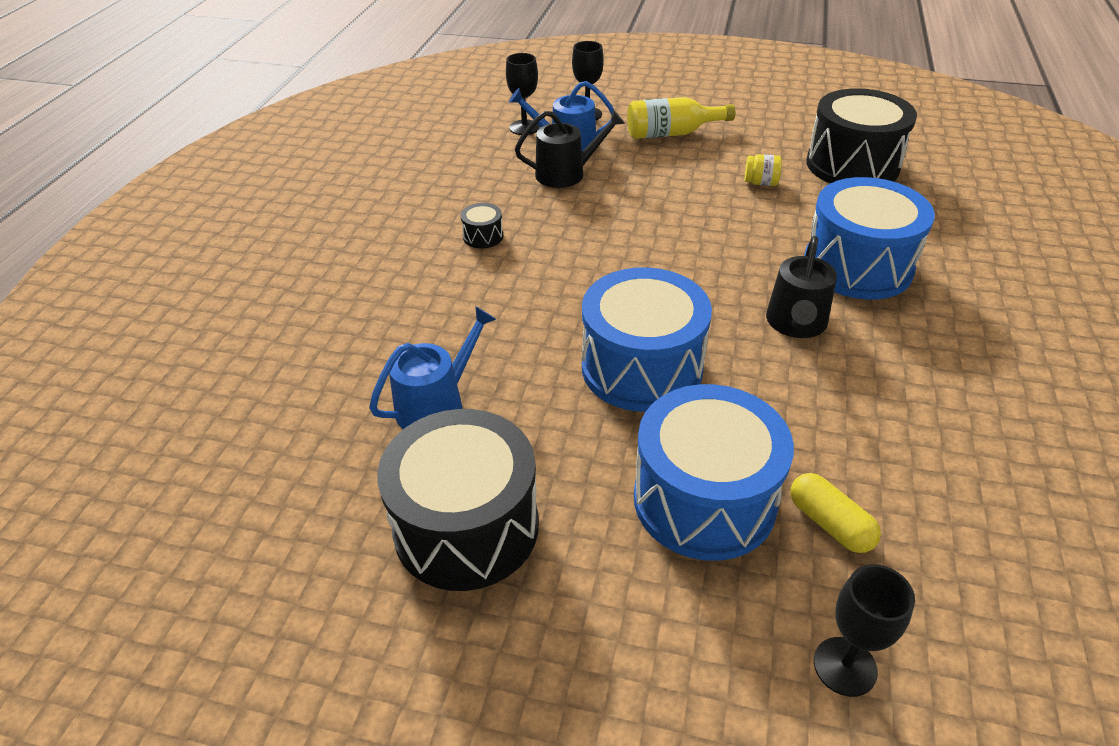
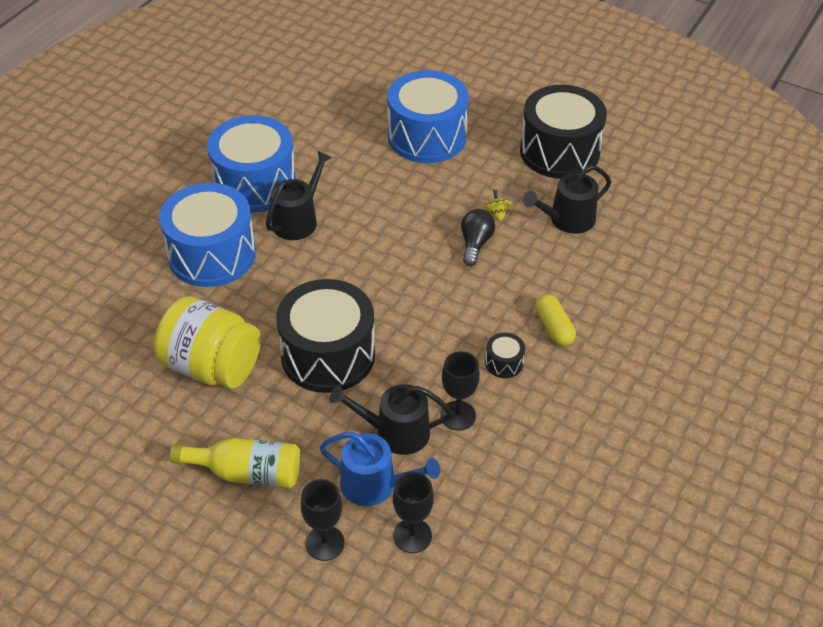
camera: 165 degrees left, 5 degrees up
(436, 404) = (567, 220): blue watering can -> black watering can
(540, 390) = (496, 214): none -> yellow spinning top
(555, 344) = (475, 244): none -> black light bulb
(641, 367) = (423, 213): blue drum -> blue drum (255, 184)
(761, 183) = (212, 366): yellow jar -> yellow jar, size x2.47
(829, 523) = (369, 114): yellow capsule -> yellow capsule (553, 328)
(845, 666) = (404, 69): black goblet -> black goblet (458, 415)
(852, 165) = (104, 367): black drum -> black drum (328, 355)

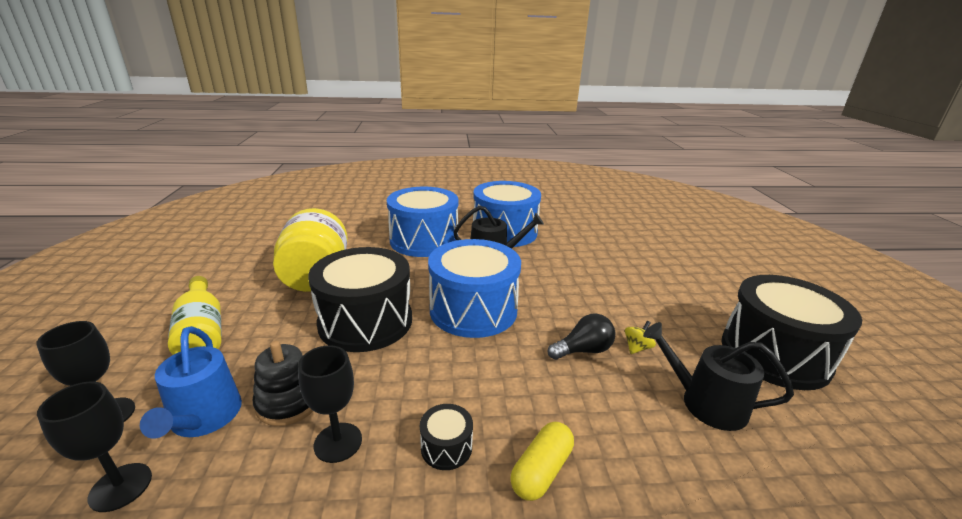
camera: 55 degrees right, 20 degrees down
(395, 432) = (289, 402): black watering can -> black stacking toy
(427, 136) = (655, 276): blue drum -> blue drum (473, 310)

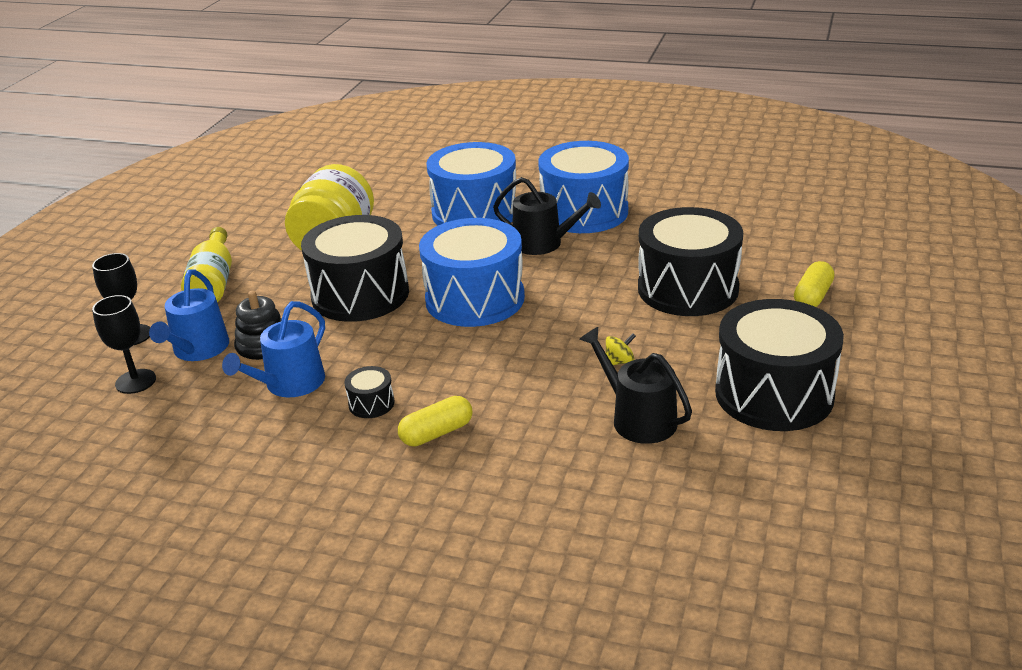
camera: 25 degrees right, 5 degrees up
(338, 442) = (290, 384): black goblet -> blue watering can
(583, 350) = (558, 355): black light bulb -> none
(626, 277) = (688, 289): none -> black drum
(709, 271) = (812, 296): none -> yellow capsule

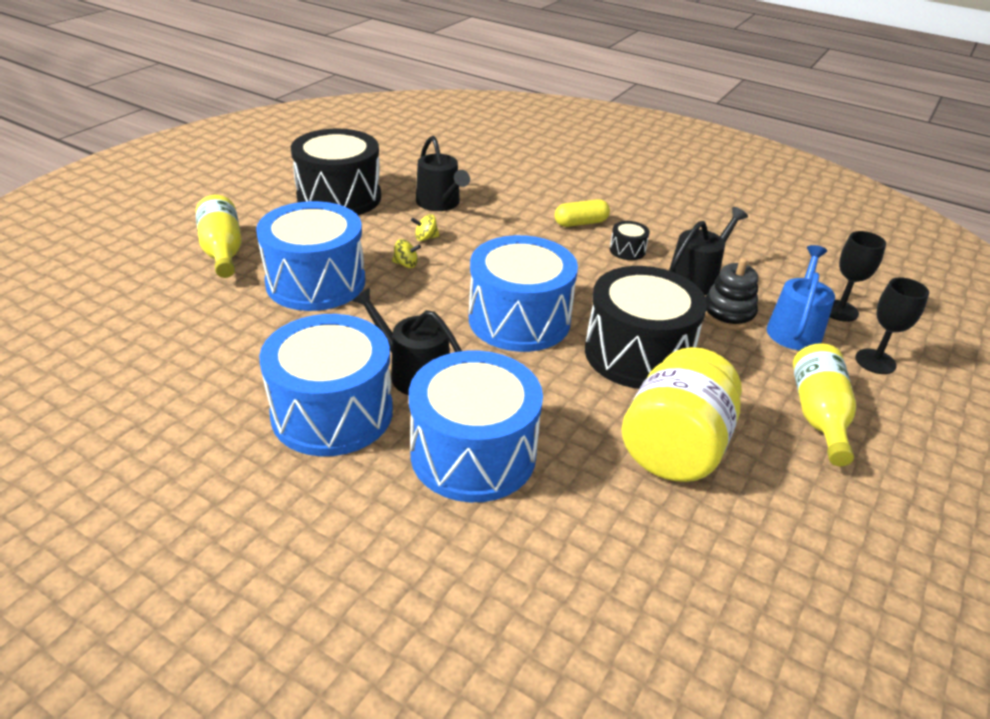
camera: 170 degrees left, 5 degrees up
(290, 384) = (696, 278): blue watering can -> black watering can
(617, 326) = (406, 264): none -> yellow spinning top
(688, 289) = (316, 282): black drum -> blue drum
(812, 296) = (222, 251): yellow capsule -> yellow bottle

